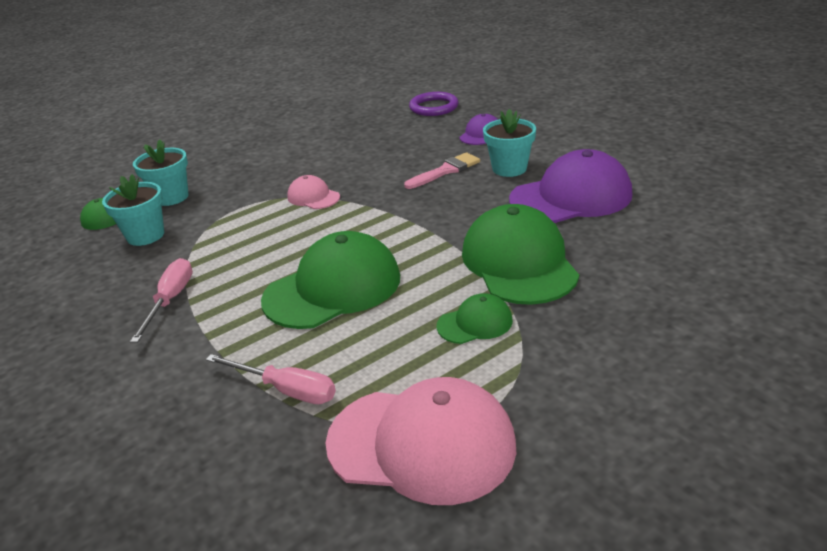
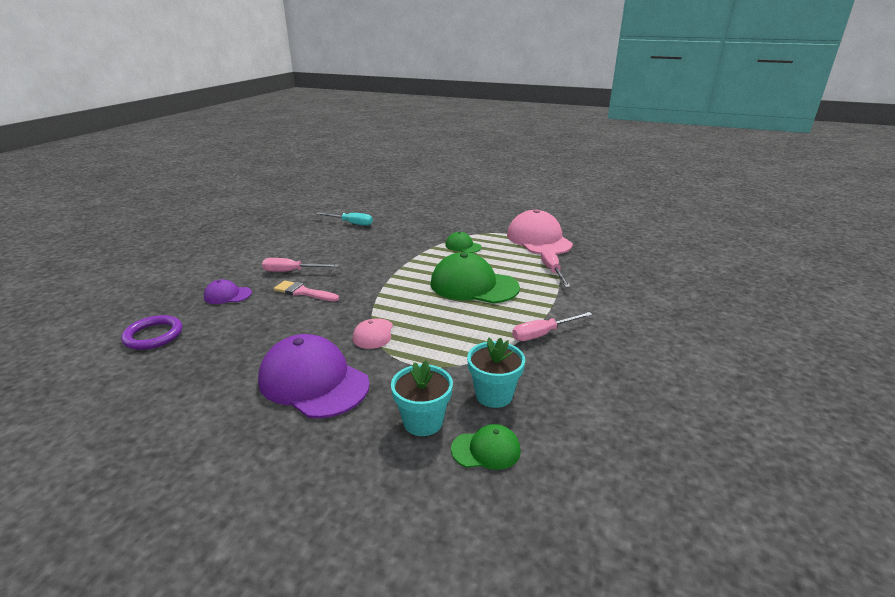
camera: 125 degrees left, 5 degrees down
(509, 168) = (292, 271): turquoise flower pot -> pink screwdriver
(519, 262) = (405, 247): green cap -> none
(571, 197) = (325, 248): purple cap -> purple cap (313, 381)
(670, 231) = (351, 223): none -> turquoise screwdriver

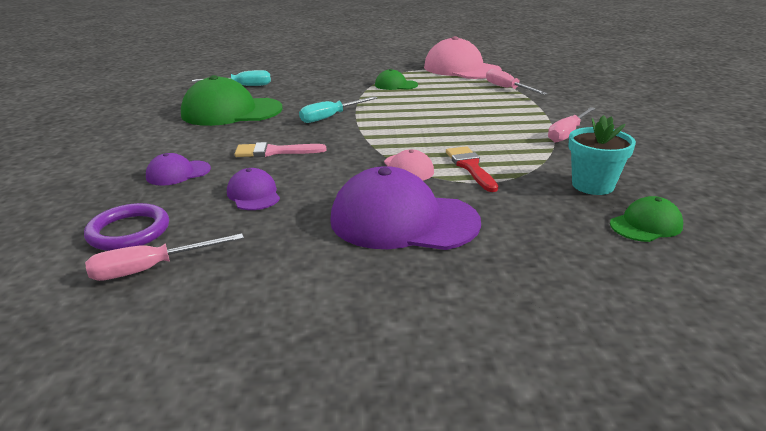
camera: 25 degrees left, 0 degrees up
(250, 327) = (253, 194): none -> purple cap
(292, 271) = (232, 137): pink screwdriver -> pink screwdriver (151, 268)
(377, 268) = (331, 117): none -> turquoise screwdriver
(420, 346) = (470, 167): none -> red brush
(423, 422) = (561, 221): turquoise flower pot -> none
(473, 285) = (452, 112): green cap -> green cap (231, 112)

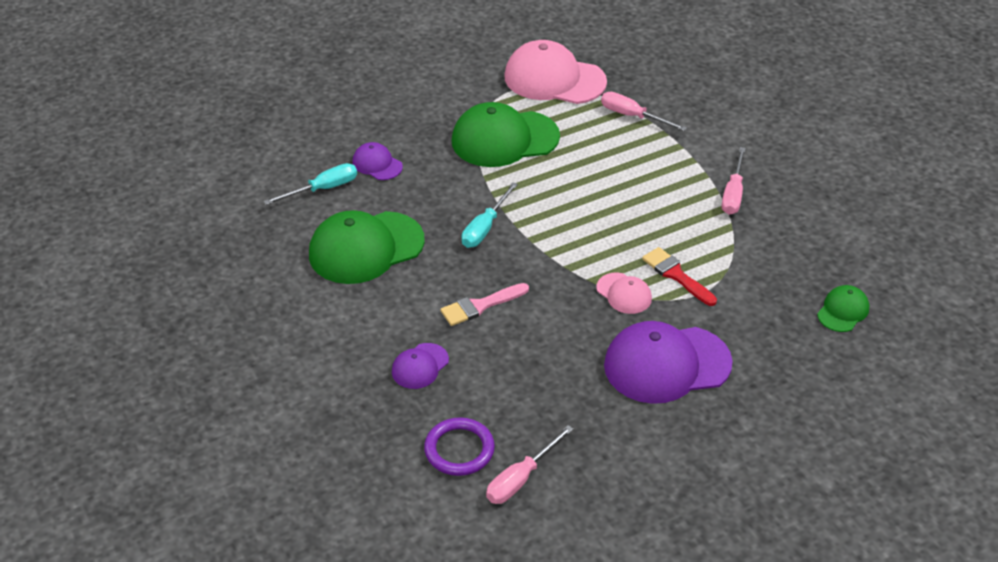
camera: 25 degrees left, 15 degrees up
(253, 194) = (519, 372): purple cap -> purple cap (377, 164)
(396, 85) = (504, 139): green cap -> green cap, size x2.04
(592, 185) = (787, 271): turquoise flower pot -> none

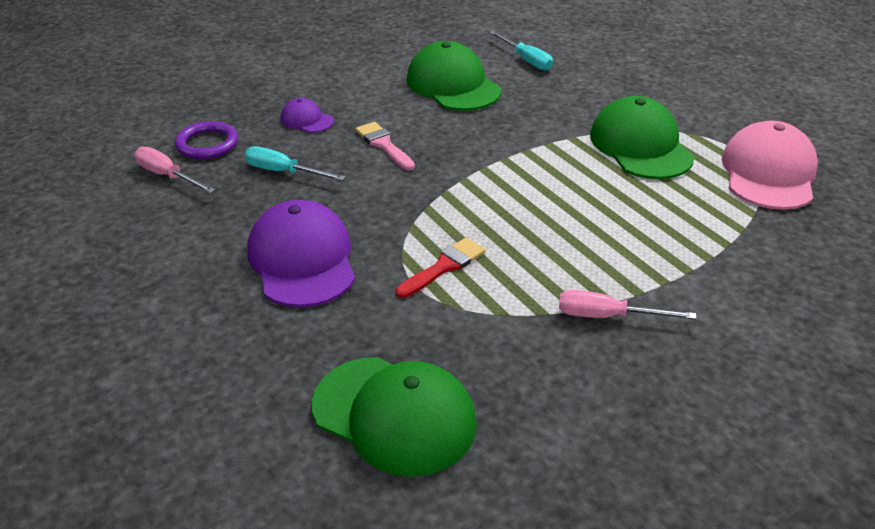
camera: 85 degrees right, 5 degrees down
(377, 164) = (570, 81): purple cap -> none
(485, 228) = (495, 142): turquoise screwdriver -> turquoise screwdriver (283, 172)
(624, 293) = (409, 229): pink cap -> none
(632, 116) = (729, 232): pink screwdriver -> none
(843, 311) = (394, 415): green cap -> green cap, size x2.04

